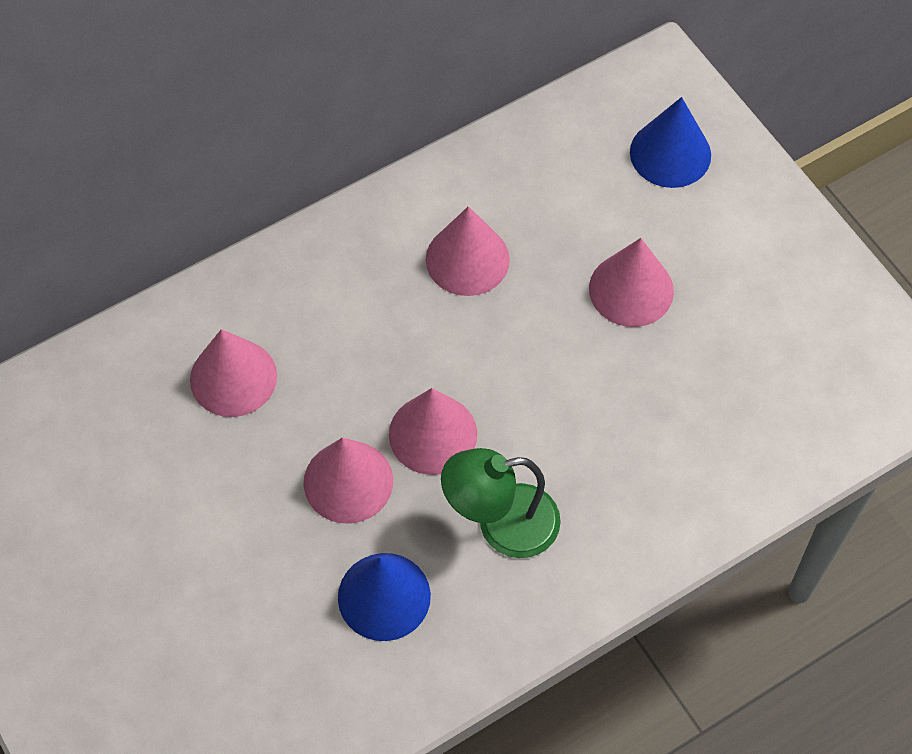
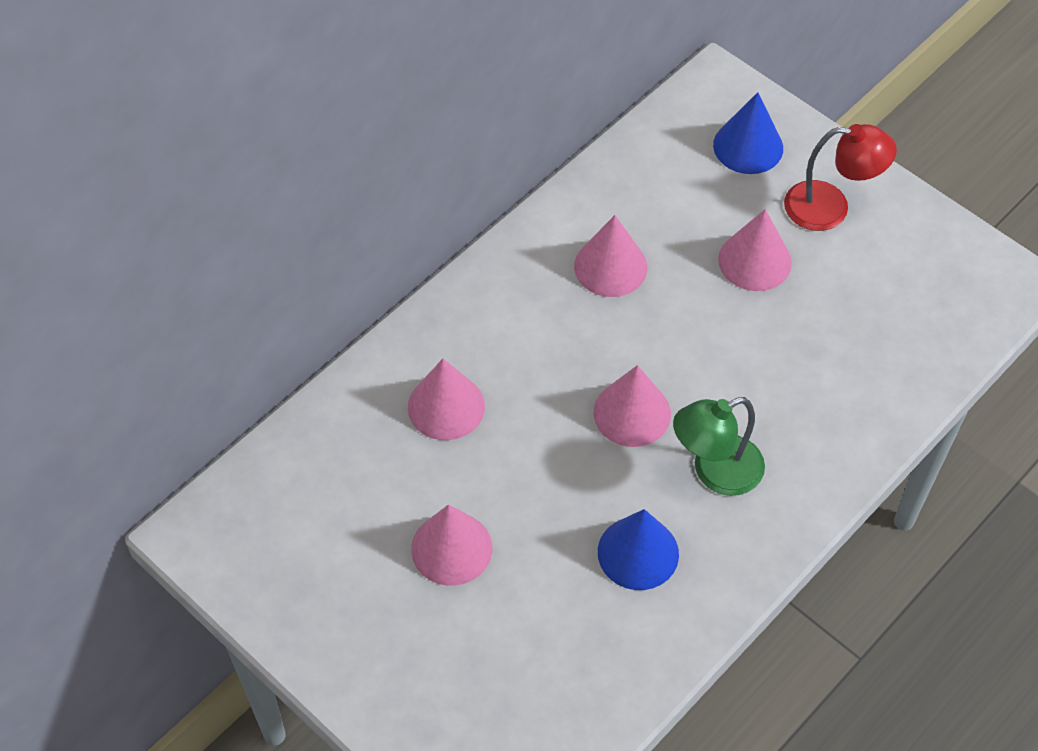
camera: 15 degrees left, 5 degrees down
(348, 481) = (574, 468): pink cone -> pink cone (451, 548)
(739, 246) = (830, 207): none -> red lamp

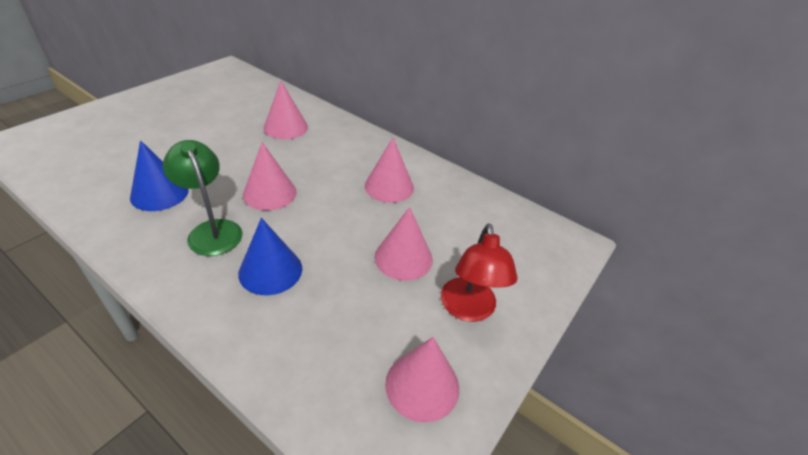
camera: 80 degrees right, 15 degrees down
(451, 548) = (192, 128): pink cone -> pink cone (422, 385)
(748, 146) = (517, 258): blue cone -> blue cone (270, 270)

